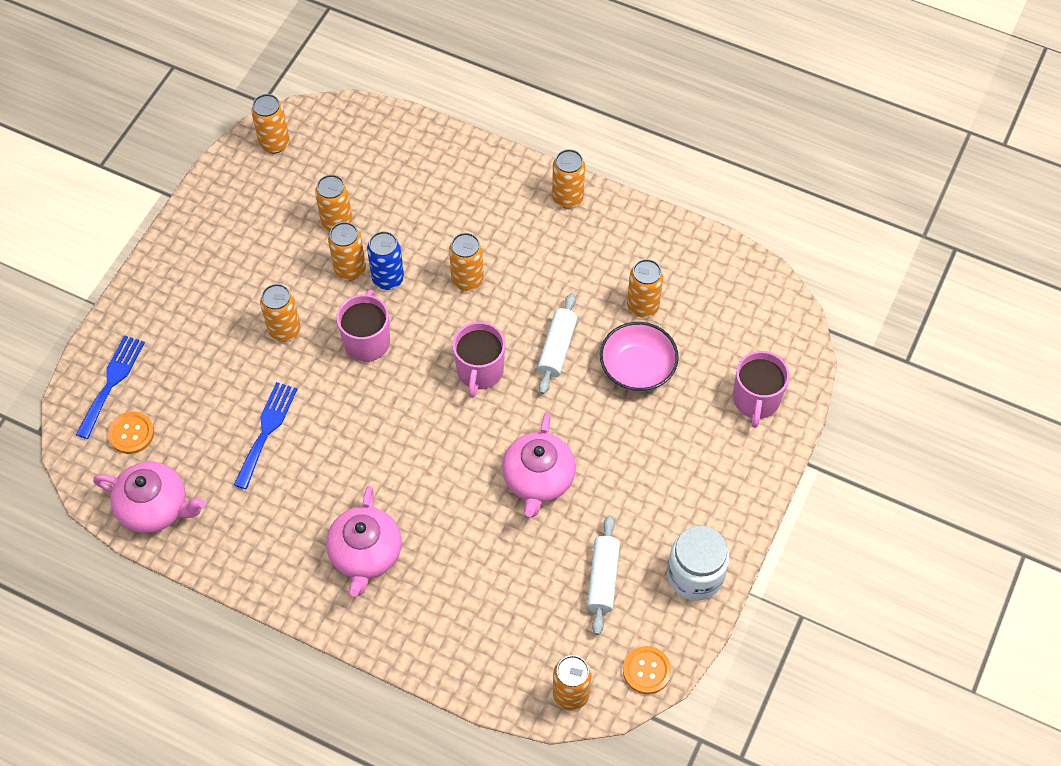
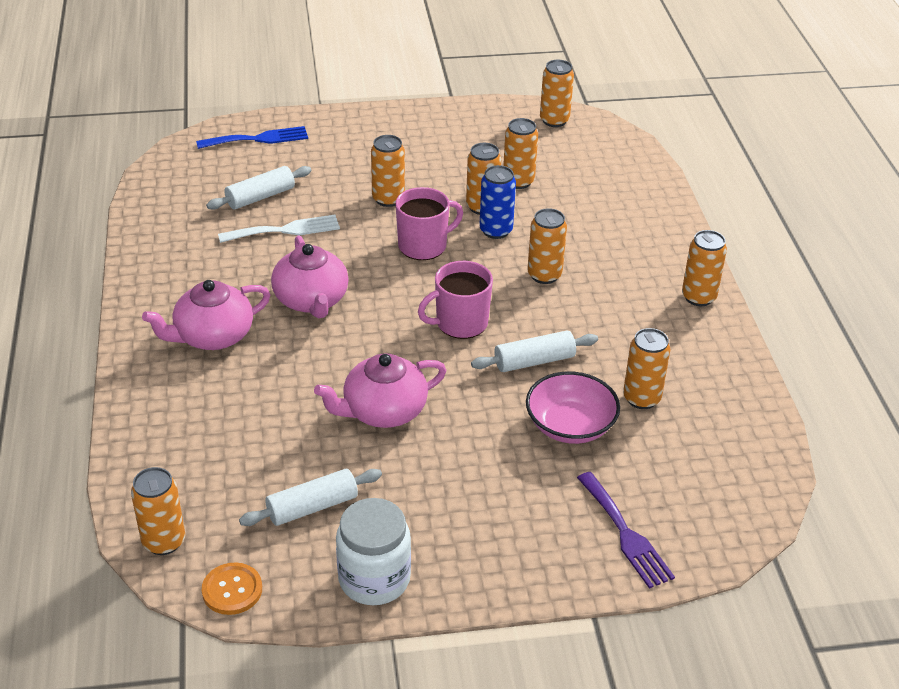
camera: 55 degrees right, 20 degrees down
(131, 433) = (221, 167): orange button -> none
(155, 507) = (164, 205): pink teapot -> pink teapot (311, 300)
(203, 425) = (260, 197): none -> white rolling pin
(266, 430) = (285, 230): blue fork -> white fork
(756, 400) = (625, 534): pink mug -> purple fork

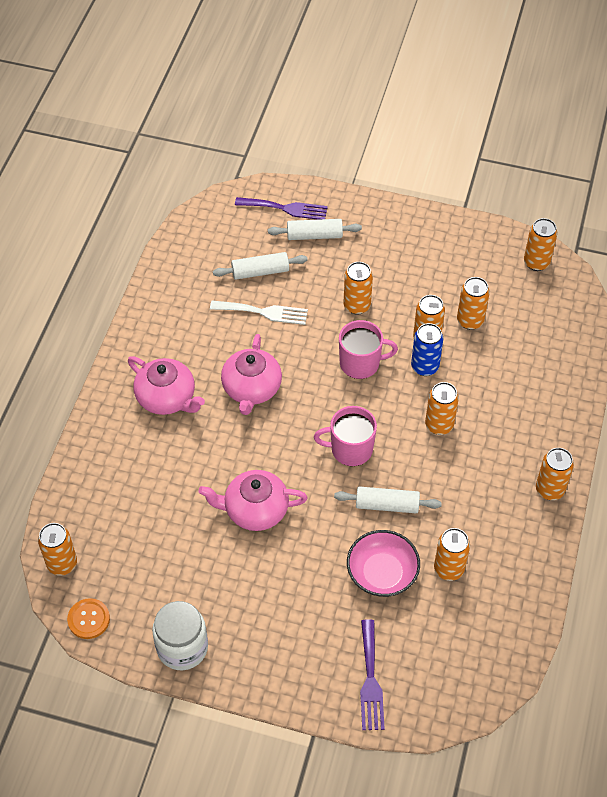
camera: 25 degrees right, 15 degrees up
(212, 336) = (167, 398): pink teapot -> pink teapot turned 135 degrees counterclockwise
(258, 139) = (285, 208): blue fork -> purple fork
(312, 507) = (169, 573): white rolling pin -> white rolling pin (314, 235)

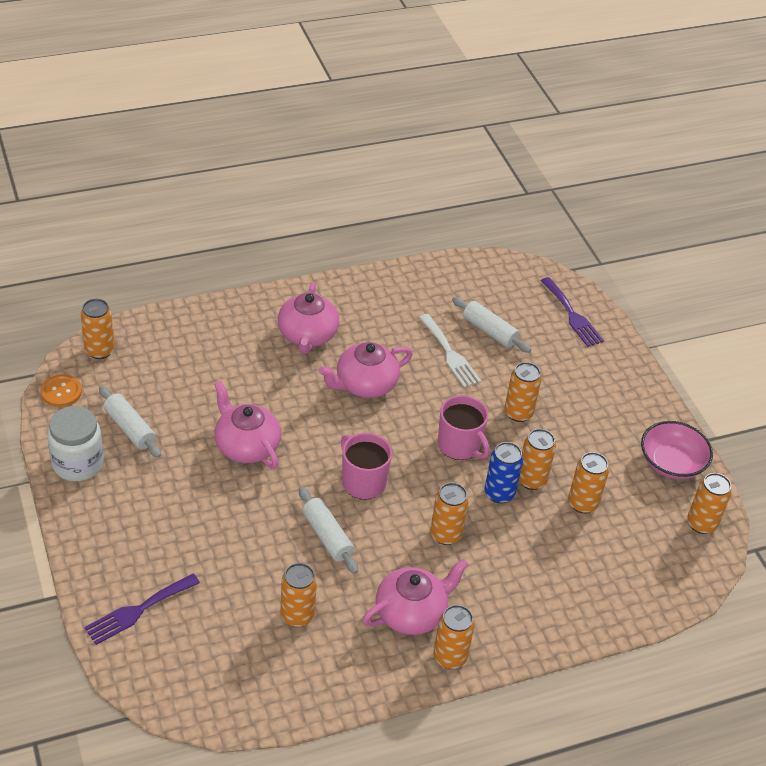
camera: 50 degrees right, 10 degrees down
(314, 235) = (564, 348): white rolling pin -> white rolling pin (130, 428)
(382, 573) = (253, 566): pink bowl -> pink bowl (671, 463)
(495, 490) = (411, 613): none -> pink teapot

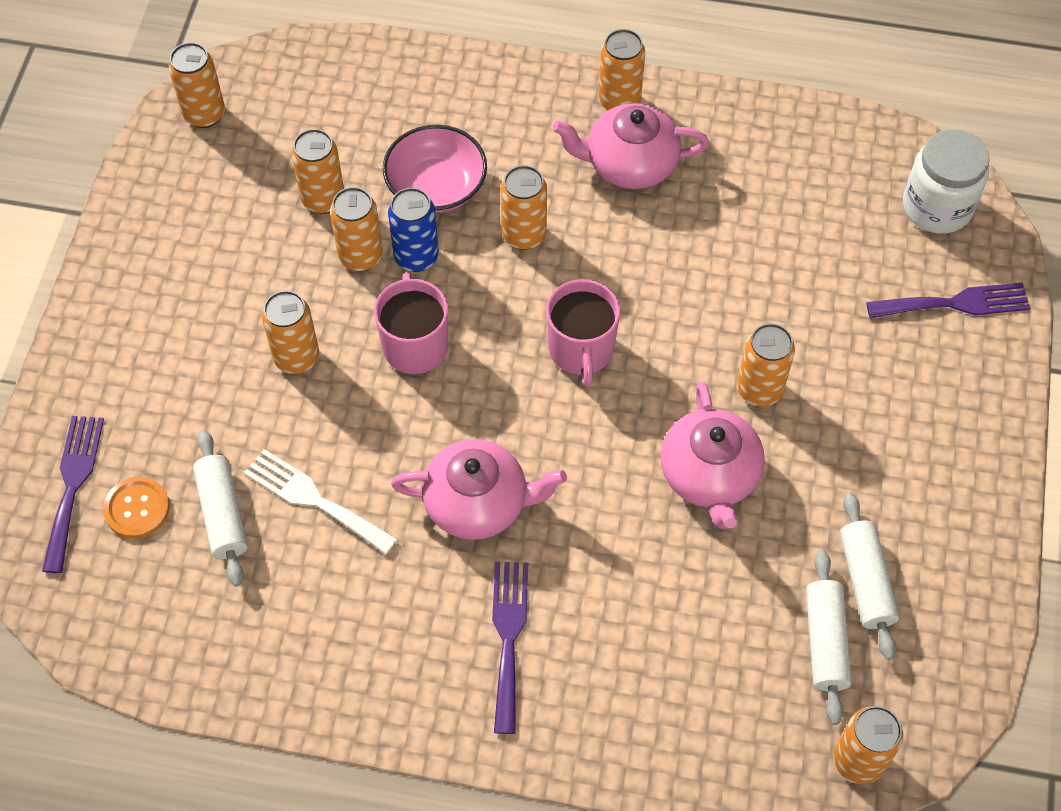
camera: 145 degrees left, 15 degrees up
(61, 392) = (947, 700): orange button -> orange button (137, 508)
(78, 463) = (963, 553): white jar -> white jar (937, 206)
(297, 615) = (766, 217): orange can -> orange can (759, 389)
(307, 335) = (508, 637): pink teapot -> purple fork
(327, 536) = (673, 296): white rolling pin -> white rolling pin (825, 641)
(450, 354) = (314, 499): white fork -> white fork turned 60 degrees counterclockwise
(671, 463) = (162, 200): pink bowl -> pink bowl (436, 186)

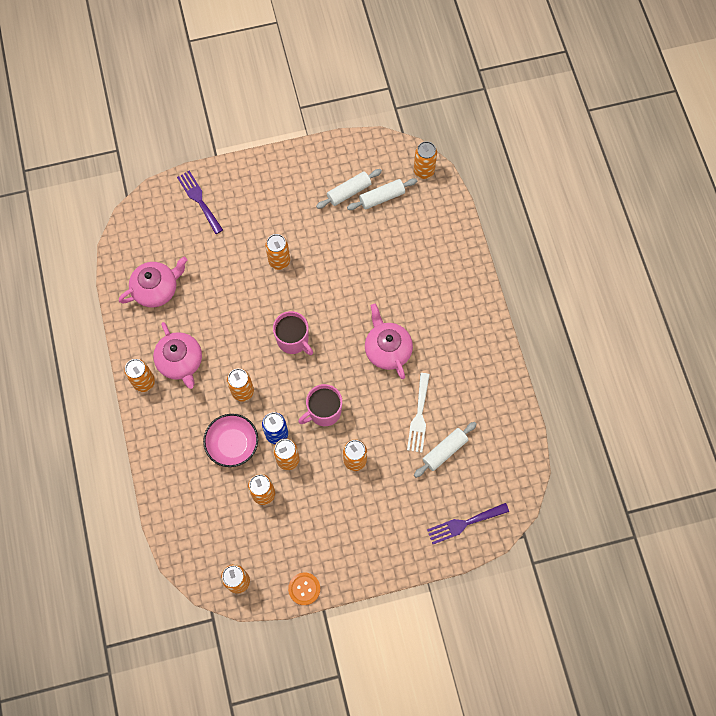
camera: 115 degrees left, 10 degrees up
(137, 508) = (460, 489): orange button -> orange button (304, 589)
(508, 637) = (439, 311): purple fork -> none
(581, 350) = (293, 340): pink mug -> pink mug turned 75 degrees clockwise
(709, 475) = (330, 265): pink teapot -> pink teapot (156, 289)
(937, 206) = (148, 223): white jar -> none

